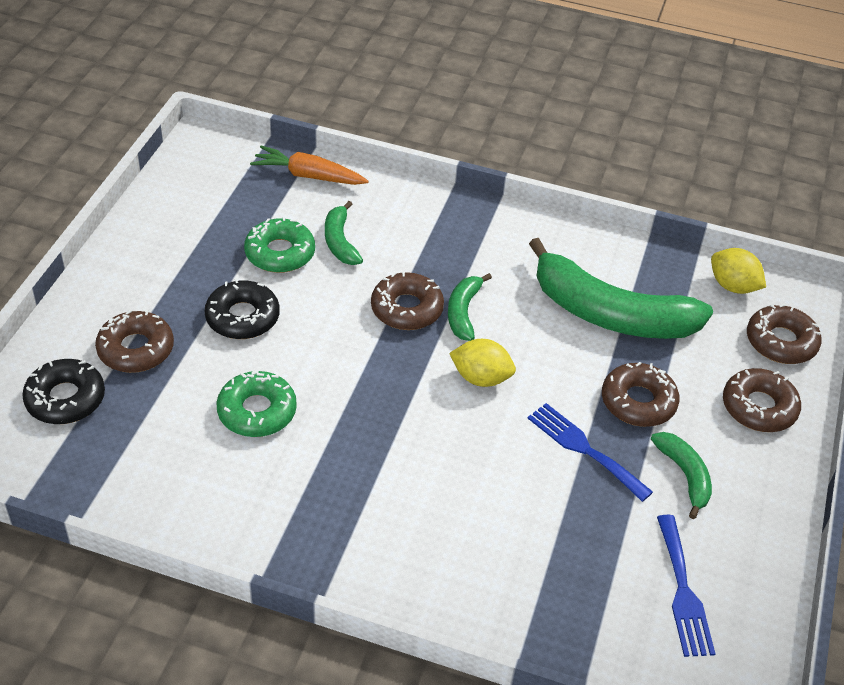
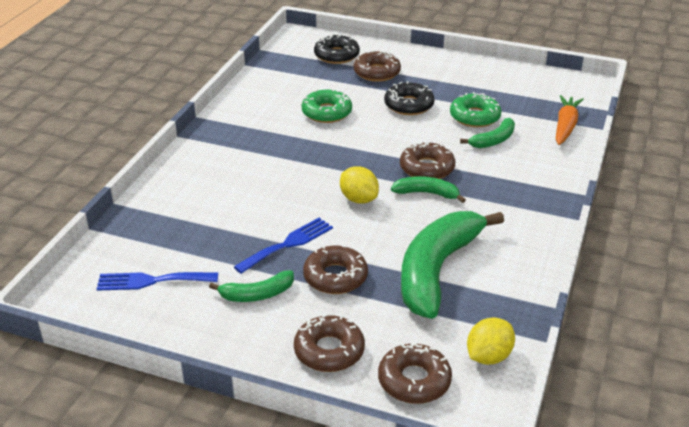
camera: 95 degrees right, 10 degrees down
(340, 242) = (493, 140): green banana -> green banana turned 150 degrees clockwise
(481, 378) = (358, 199): yellow lemon -> yellow lemon turned 60 degrees counterclockwise

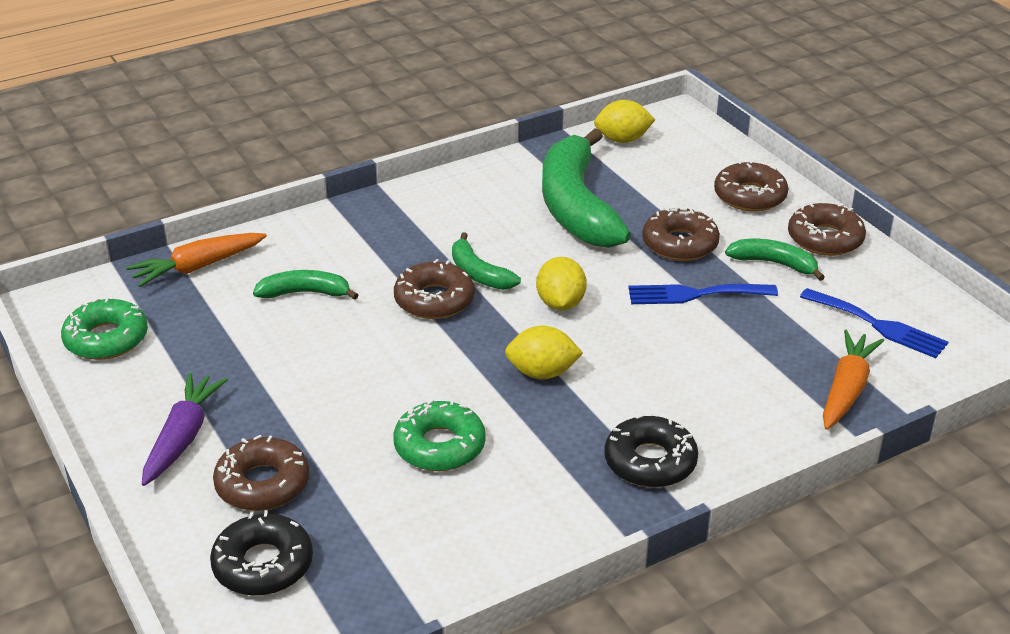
camera: 140 degrees left, 0 degrees up
(147, 228) = (846, 389): none -> orange carrot
(321, 160) = (542, 373): none -> yellow lemon
(409, 105) = (315, 396): black donut -> black donut (650, 462)
(414, 380) = (701, 152): brown donut -> brown donut (825, 239)
(434, 71) = (183, 437): none -> purple carrot
(437, 270) = (576, 206): green banana -> green banana turned 105 degrees clockwise
(474, 117) = (268, 333): green donut -> green donut (106, 339)

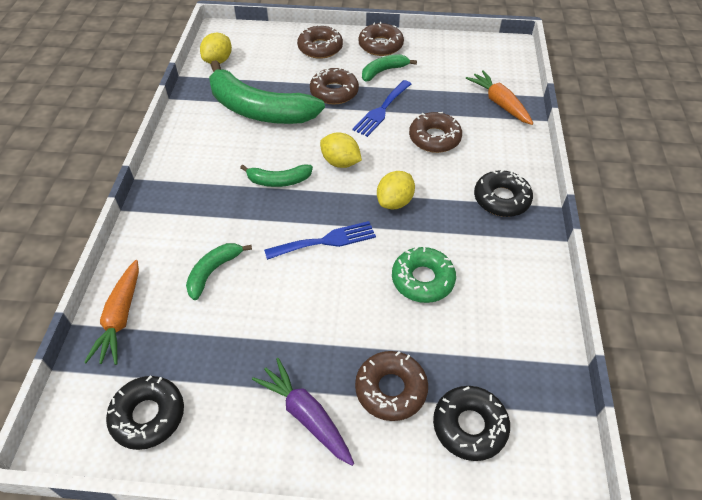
camera: 55 degrees left, 15 degrees up
(106, 339) = (148, 416): green donut -> black donut
(434, 300) = (284, 213): brown donut -> brown donut (434, 138)
(878, 325) = (461, 67): blue fork -> blue fork (325, 241)

